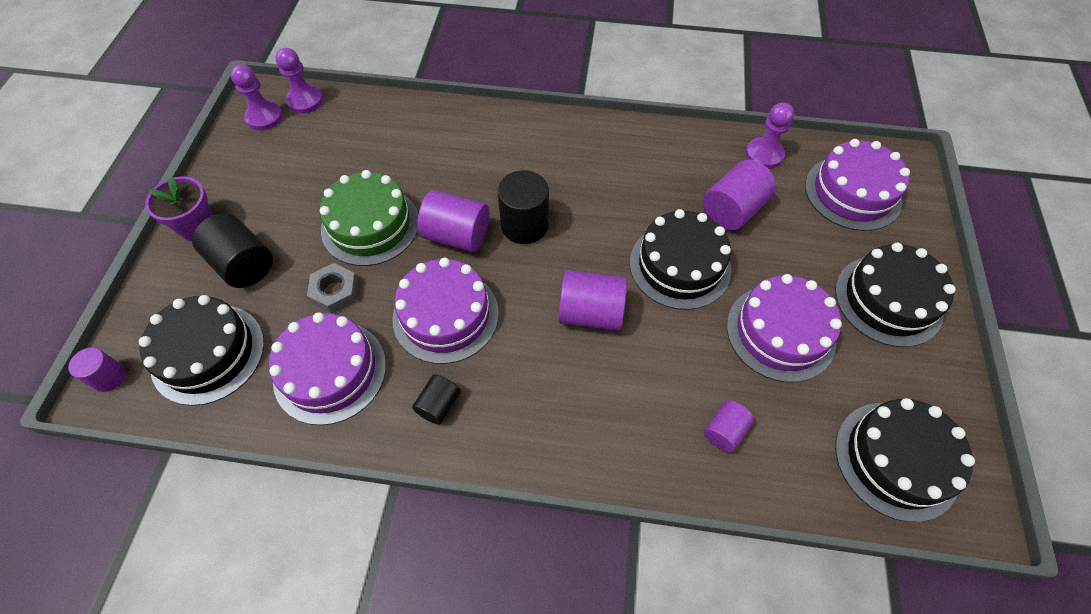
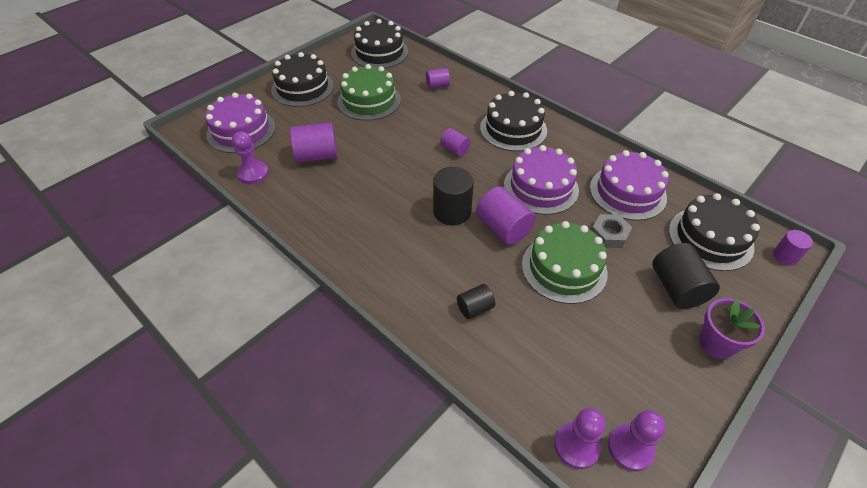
camera: 145 degrees left, 10 degrees down
(439, 405) = (569, 151): black cylinder -> black cylinder (475, 308)
(590, 313) = (455, 150): purple cylinder -> purple cylinder, size x0.58
(680, 265) = (382, 146): black cake -> black cake (513, 129)
(780, 332) = (369, 100): purple cake -> green cake

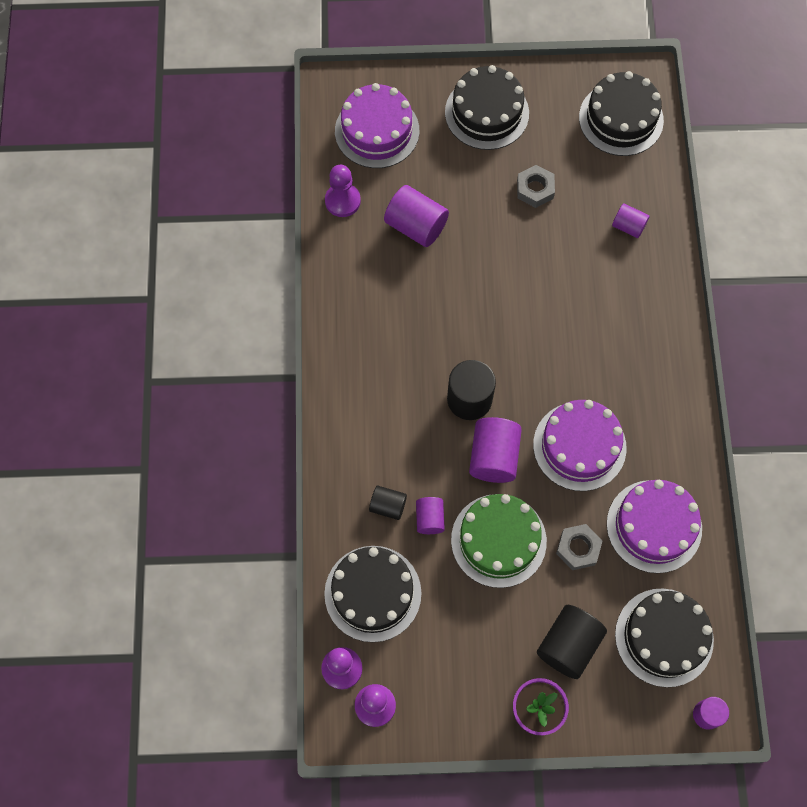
camera: 45 degrees right, 20 degrees up
(369, 100) = (535, 189): green cake -> grey nut
(455, 150) = (550, 330): purple cylinder -> purple cylinder (429, 519)
(513, 129) = (638, 355): black cake -> black cake (373, 593)

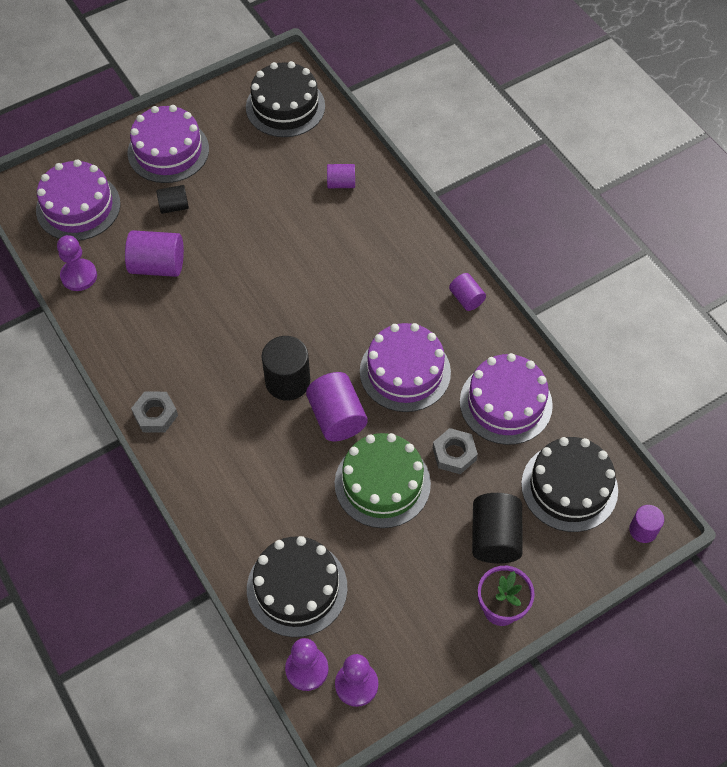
camera: 30 degrees left, 10 degrees down
(388, 506) = (267, 506): black cylinder -> black cylinder (174, 206)
(429, 519) = (311, 497): purple cylinder -> purple cylinder (466, 298)
(486, 113) = (168, 151): black cake -> purple cake
(535, 189) = (245, 190): grey nut -> grey nut (155, 415)

